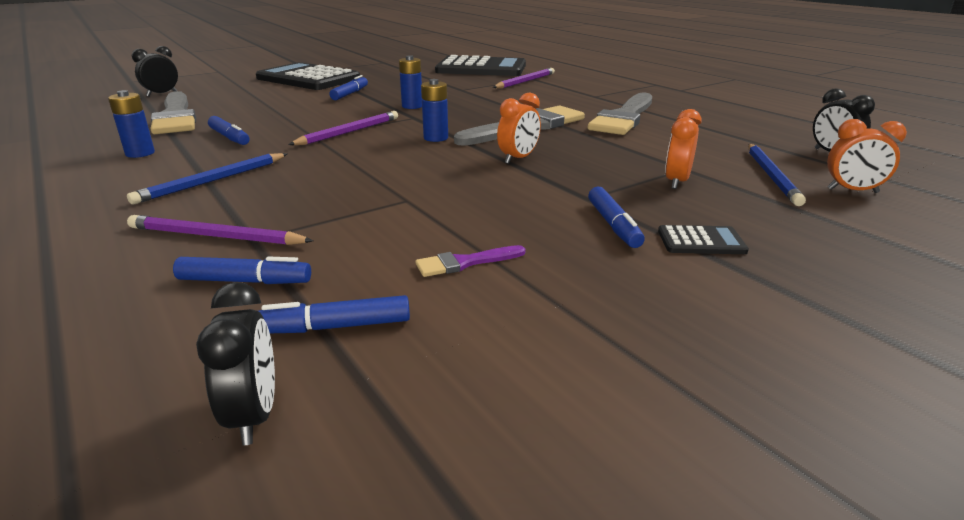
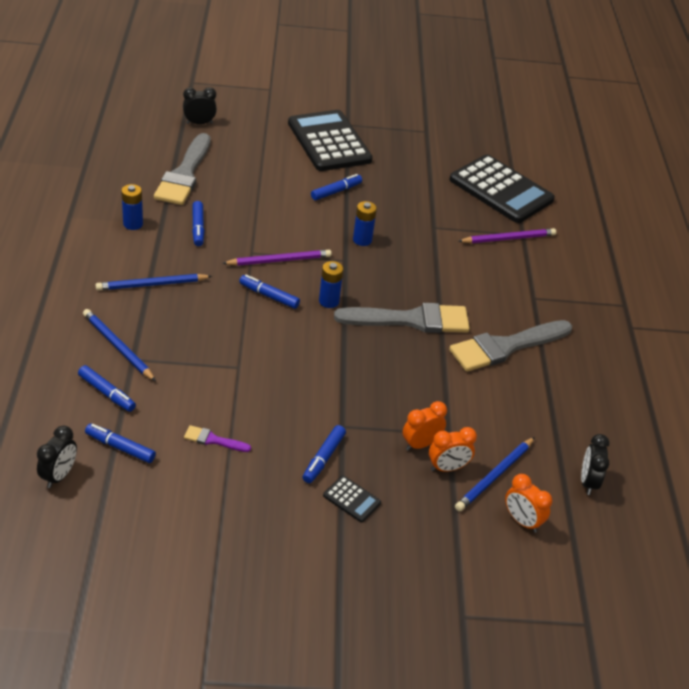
camera: 30 degrees right, 15 degrees up
(215, 236) = (117, 346): purple pencil -> blue pencil
(369, 151) = (269, 296): none -> blue marker
(518, 159) = (353, 360): orange clock -> orange clock (447, 468)

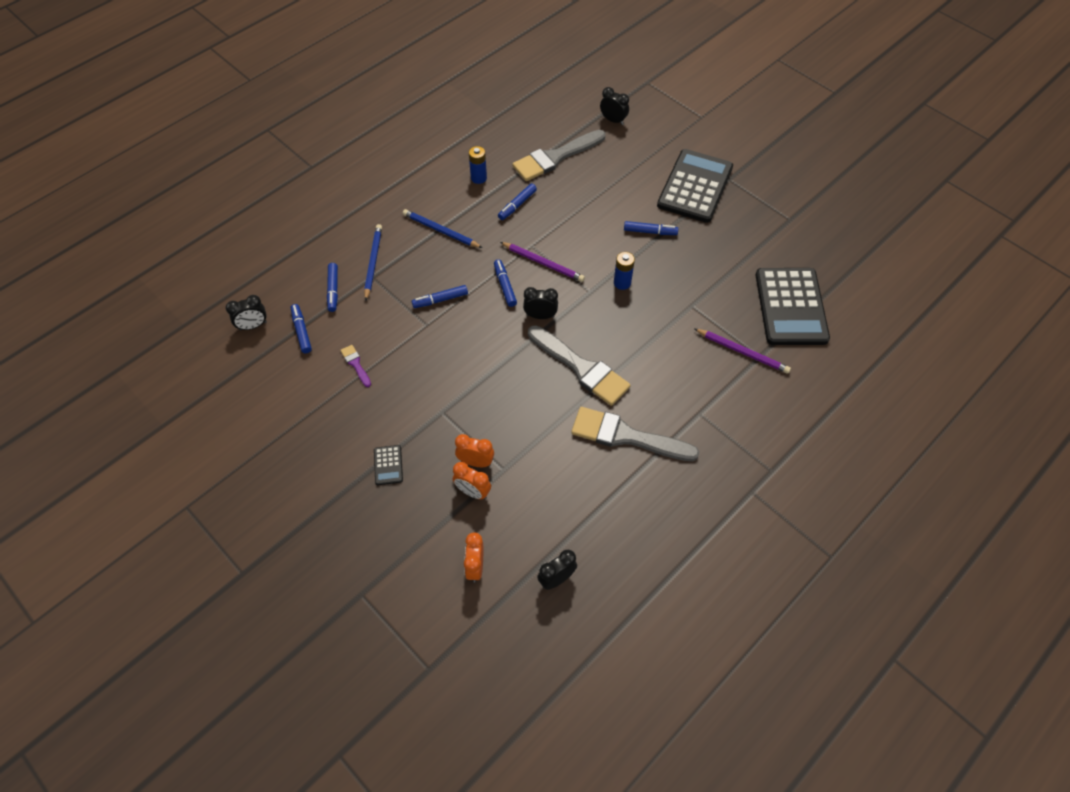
camera: 50 degrees right, 15 degrees up
(323, 458) = (404, 425): blue marker -> blue marker (440, 300)
(329, 301) = (540, 316): blue battery -> black clock
(494, 476) = (496, 522): blue pencil -> none

